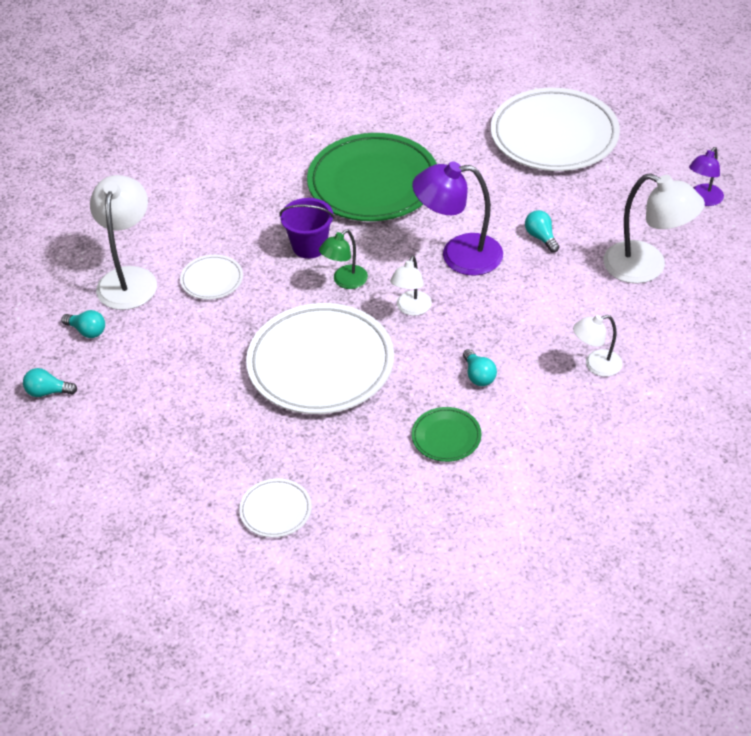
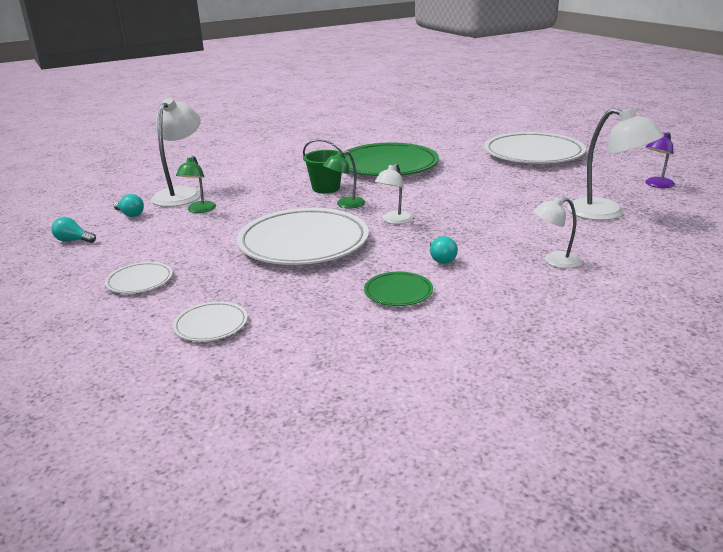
camera: 10 degrees right, 20 degrees down
(170, 312) = (199, 210): none -> green lamp
(212, 280) = (242, 198): white plate -> white plate (140, 281)
(309, 246) = (326, 188): purple bucket -> green bucket
(458, 255) = (443, 198): purple lamp -> none
(541, 237) = (514, 194): turquoise light bulb -> none

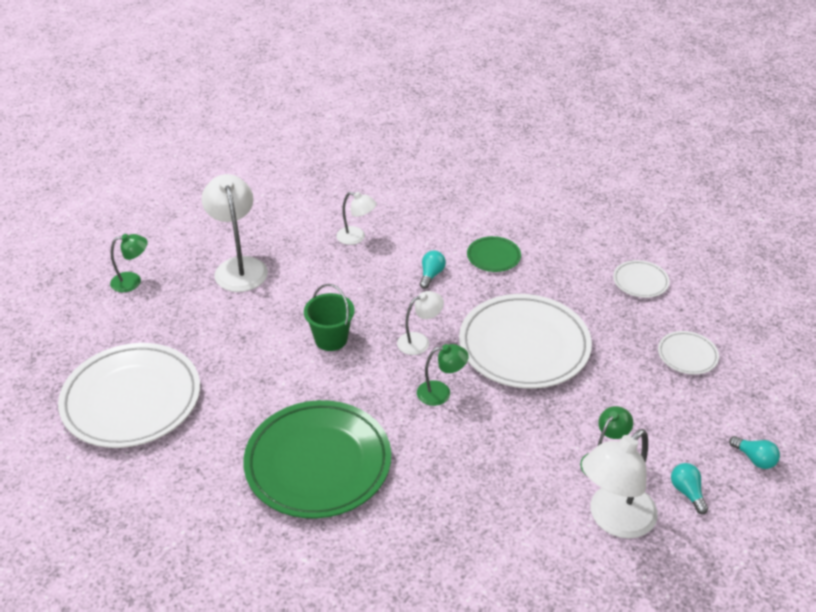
camera: 150 degrees left, 15 degrees up
(326, 188) = (435, 441): green bucket -> green bucket (331, 339)
(656, 185) = (132, 281): purple lamp -> green lamp

